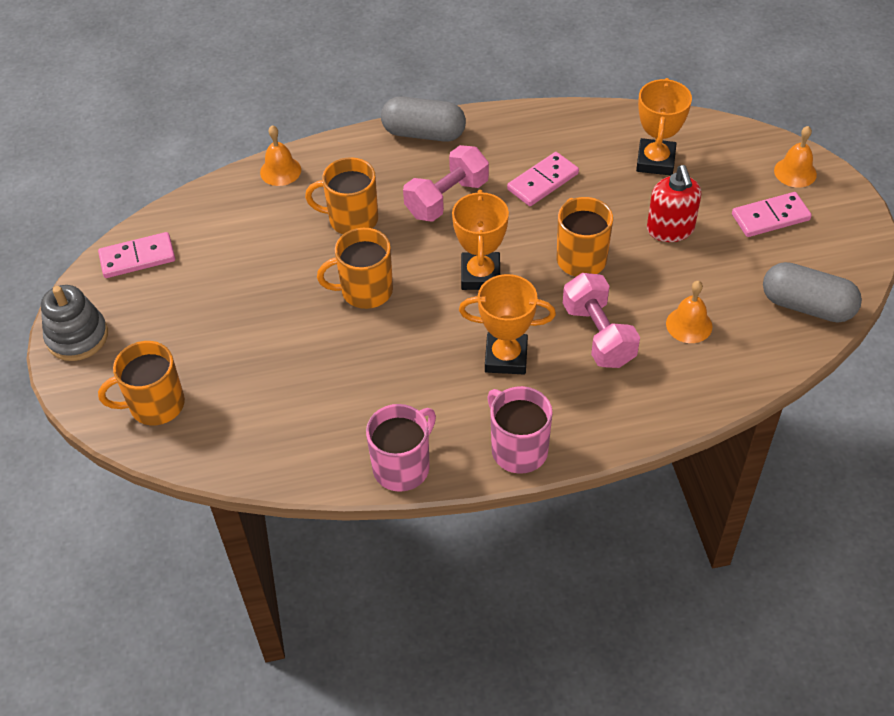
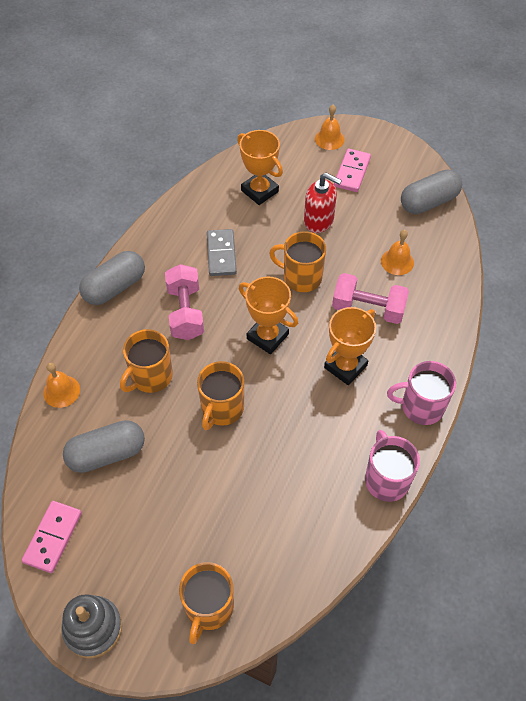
camera: 55 degrees left, 5 degrees up
(245, 241) = (107, 454): none -> grey capsule
(542, 181) = (221, 254): pink domino -> grey domino

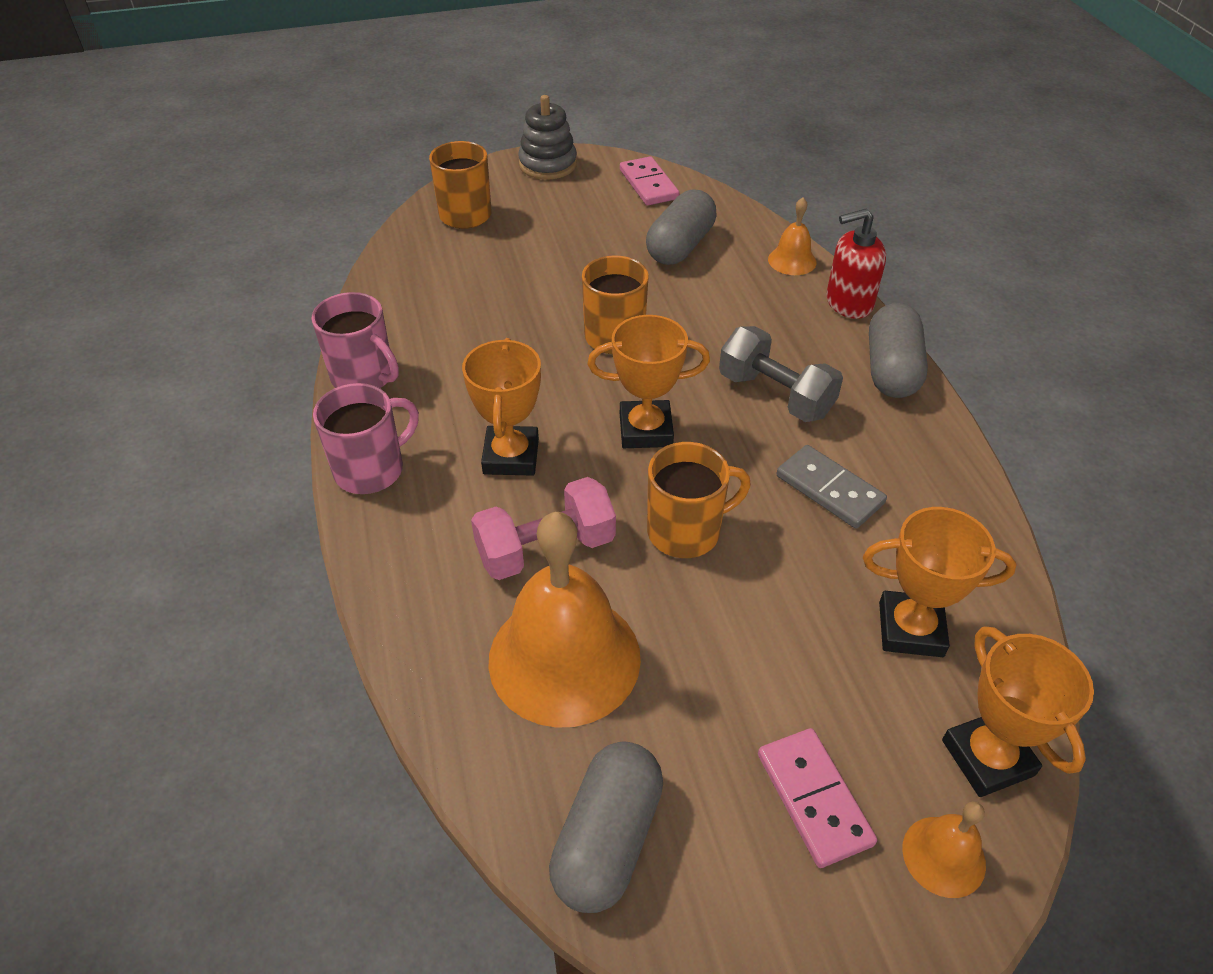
camera: 140 degrees right, 10 degrees down
(151, 376) = (725, 318): orange mug -> none
(185, 312) = (775, 395): pink dumbbell -> grey dumbbell
(285, 148) = (987, 758): none -> orange trophy
(319, 221) = (759, 643): red soap dispenser -> red soap dispenser (848, 303)
(397, 261) = (564, 658): orange bell -> orange bell, size x2.16

